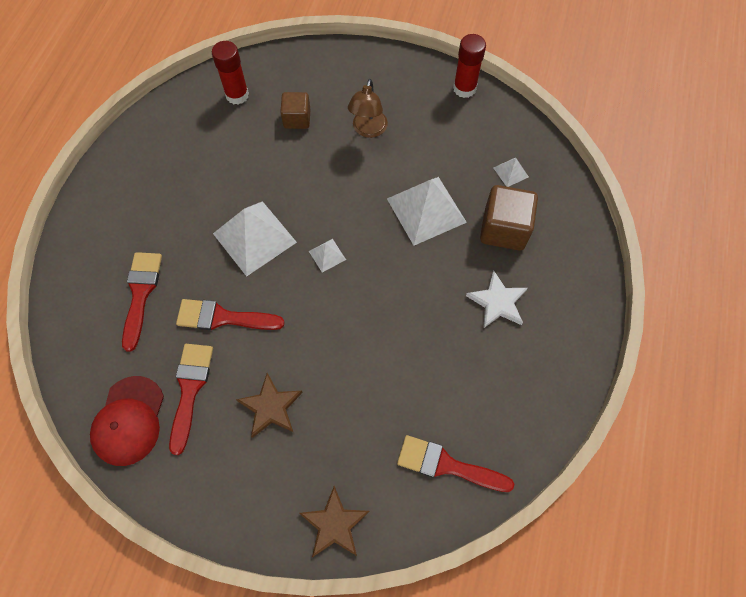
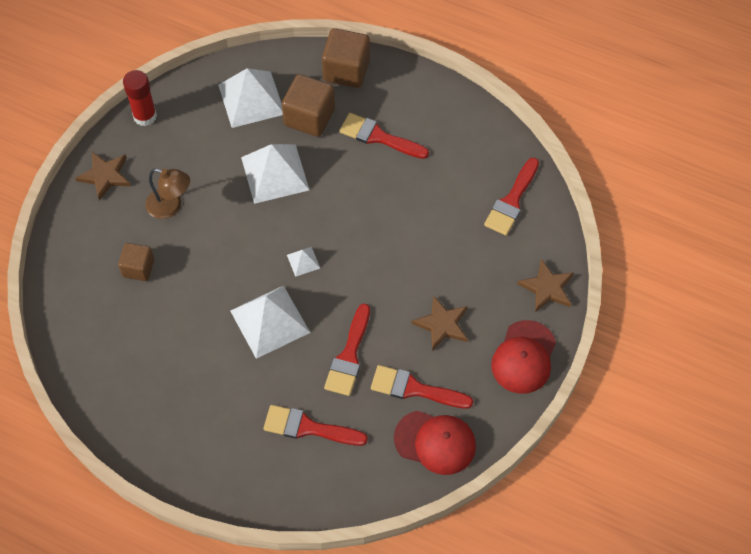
camera: 80 degrees left, 5 degrees down
(237, 95) = (90, 322): red glue stick -> none
(238, 507) = (524, 357): none -> red cap
(390, 73) = (105, 176): none -> brown star
(497, 302) = (378, 137): white star -> red brush
(511, 172) = (251, 99): white pyramid -> white pyramid, size x2.22
(576, 254) = (346, 70): none -> brown cube

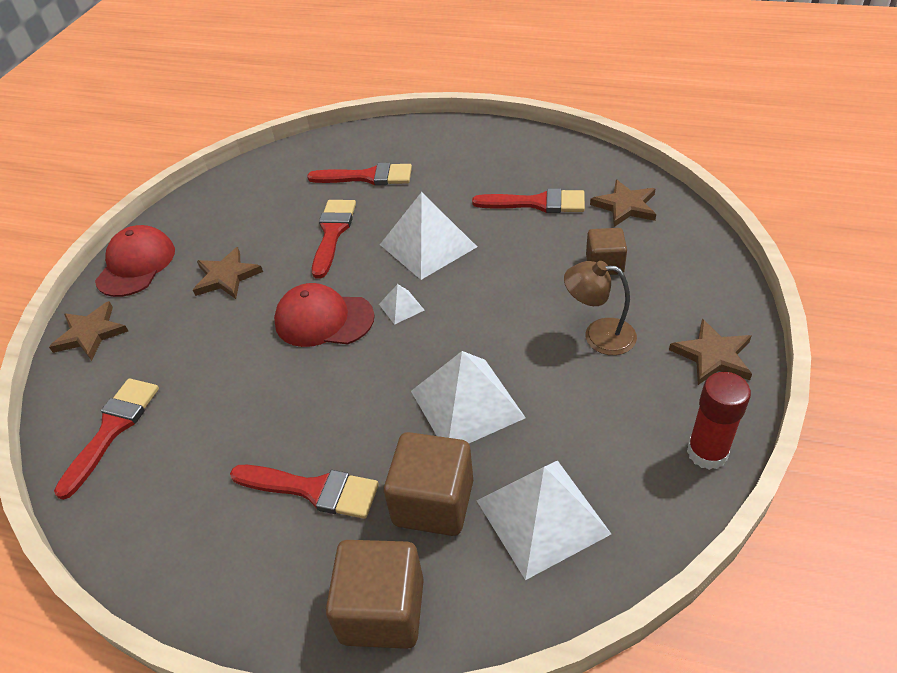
camera: 175 degrees right, 15 degrees down
(92, 328) = (625, 206): none -> brown star
(414, 389) = (260, 220): red brush -> red brush (537, 203)
(435, 442) = (240, 188): red cap -> red cap (323, 319)

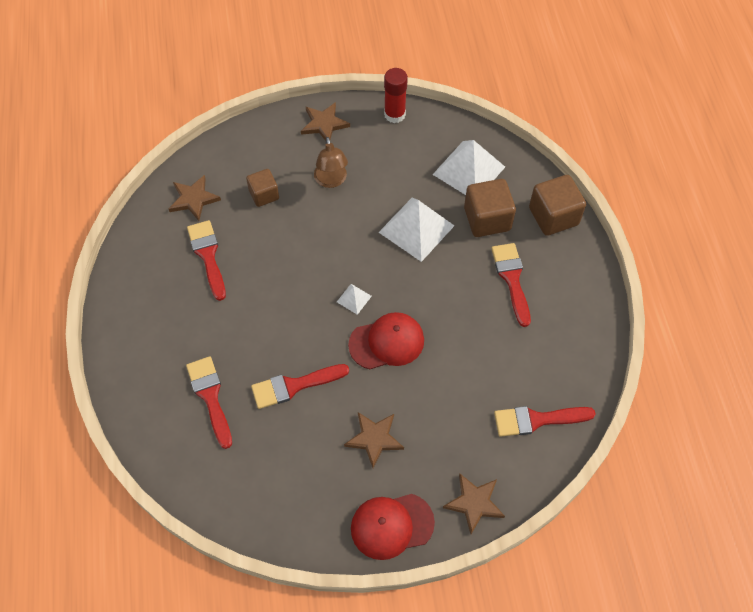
camera: 120 degrees left, 15 degrees up
(323, 319) = (387, 342): red cap -> red cap turned 90 degrees counterclockwise
(428, 245) = (283, 309): white pyramid -> none

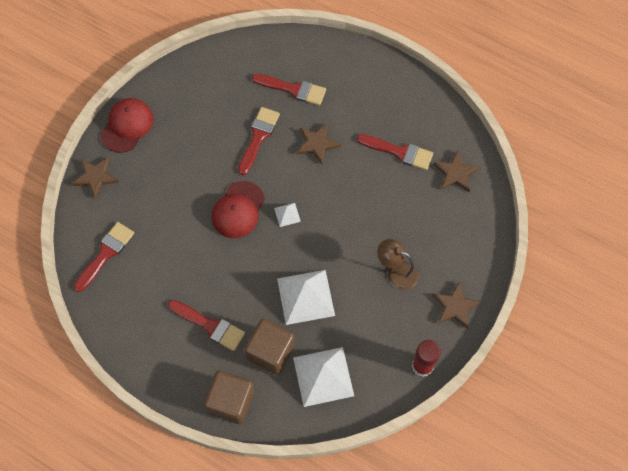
camera: 130 degrees right, 5 degrees up
(264, 195) = (422, 219): brown cube -> none
(374, 439) = (184, 155): brown star -> brown star (317, 144)

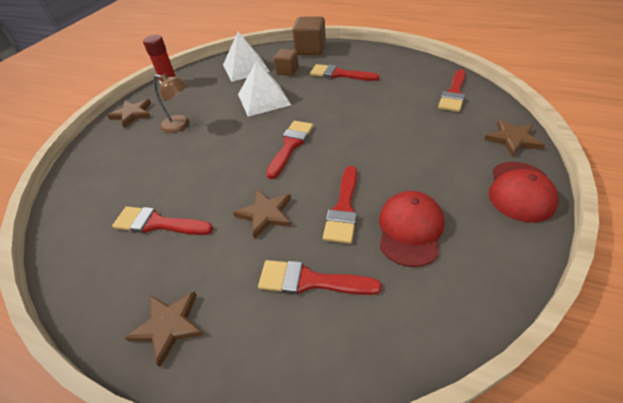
camera: 175 degrees right, 20 degrees down
(238, 210) = (343, 140): red cap -> red cap (410, 229)
(270, 352) = (287, 71): brown cube -> brown cube, size x0.63
(287, 214) = (290, 145): white pyramid -> red brush
(455, 173) = (92, 213): brown star -> brown star (169, 326)

